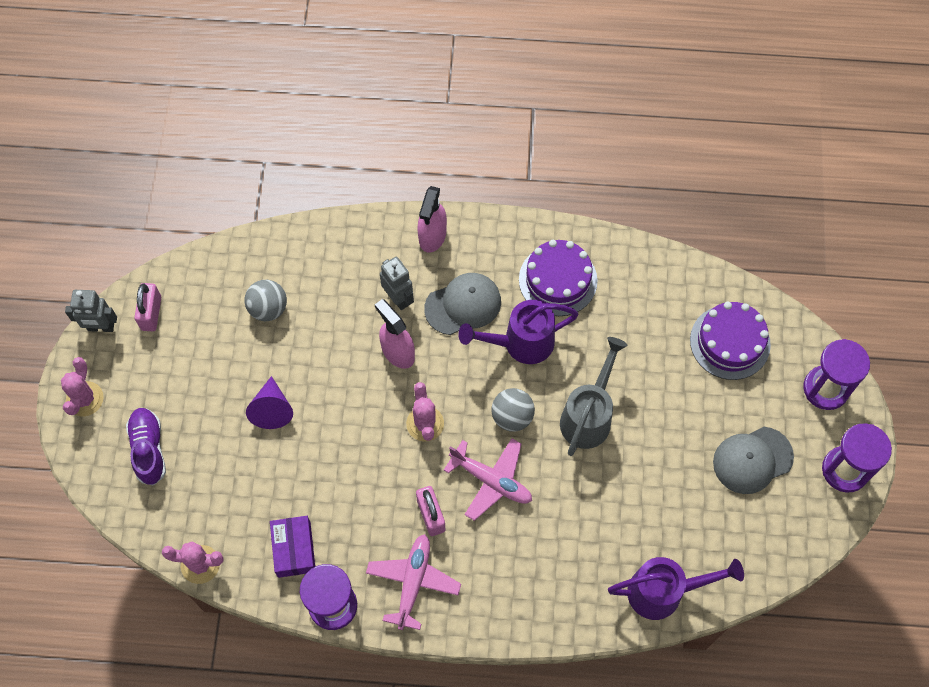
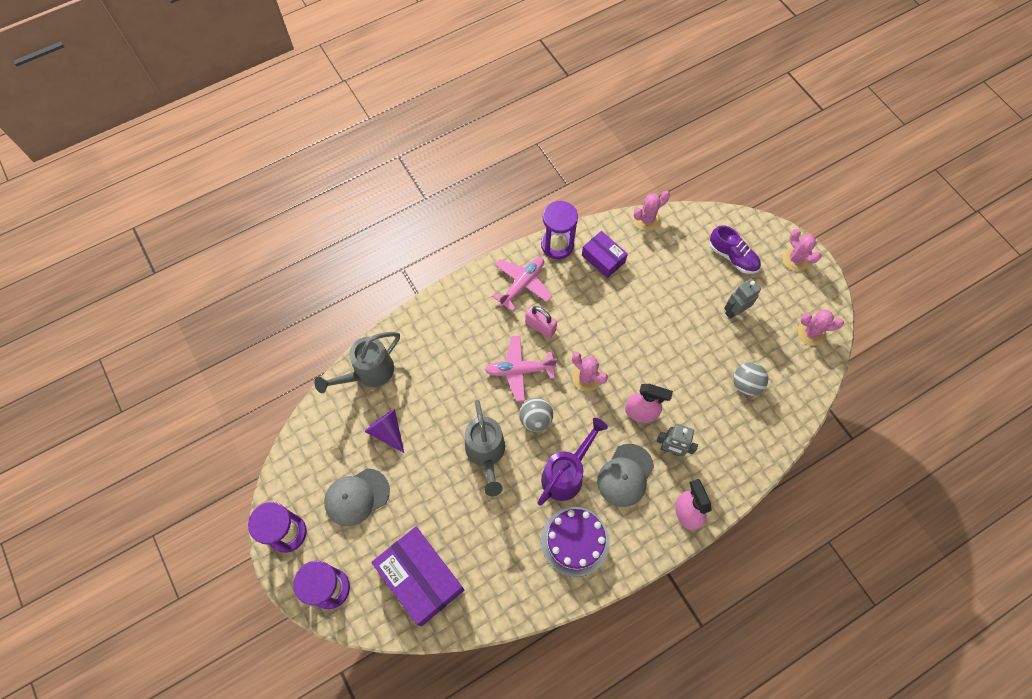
camera: 145 degrees right, 0 degrees up
(101, 327) = (830, 304): grey robot -> grey robot (734, 311)
(151, 313) = (811, 332): pink padlock -> pink cactus
(272, 409) = (685, 325): purple cone -> purple cone (387, 431)
(413, 582) = (522, 284): pink plane -> pink plane turned 120 degrees counterclockwise
(663, 592) = (369, 373): purple watering can -> grey watering can
(730, 342) = (420, 578): purple cake -> purple box
(752, 460) = (356, 497): grey cap -> grey cap turned 150 degrees counterclockwise

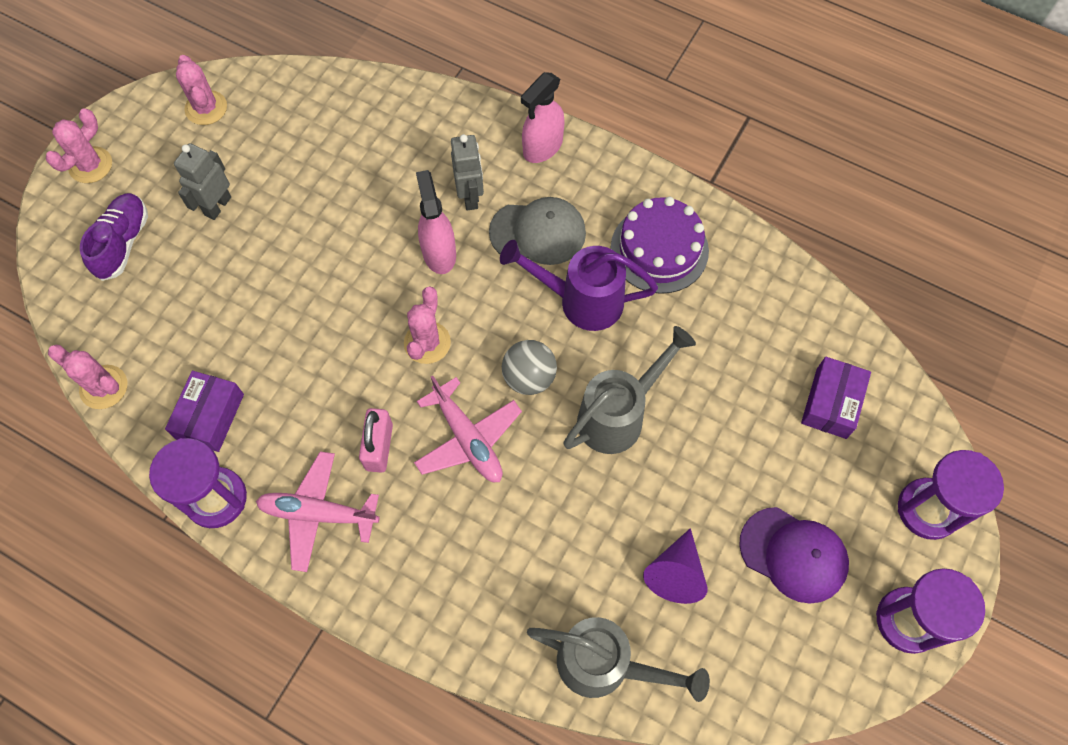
camera: 120 degrees left, 0 degrees up
(356, 497) = (793, 555): grey cap -> purple cap
(420, 578) = (831, 403): purple box -> purple box, size x0.57
(734, 311) = (217, 206): grey robot -> grey robot turned 90 degrees clockwise
(746, 384) = (327, 151): grey ball -> none

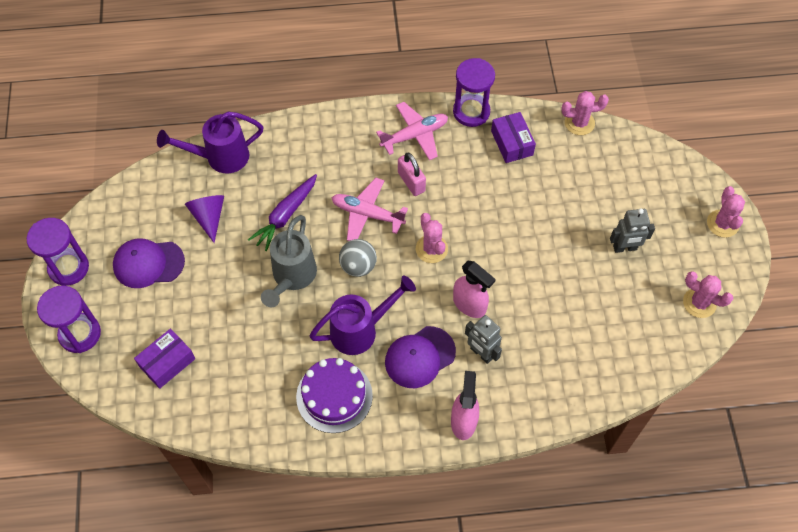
camera: 145 degrees right, 5 degrees down
(123, 243) = (653, 194): purple shoe -> none
(217, 206) = (625, 248): grey robot -> grey robot turned 90 degrees clockwise
(538, 232) = (419, 357): grey cap -> purple cap
(572, 506) = (285, 216): none -> purple carrot
(604, 664) = (221, 157): grey watering can -> purple watering can
(831, 403) = (167, 362): purple box -> purple box turned 60 degrees clockwise

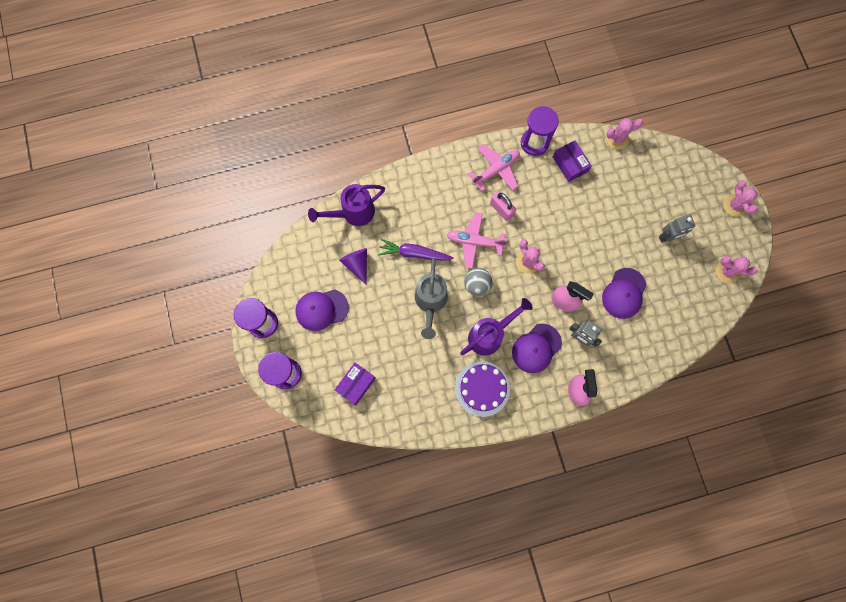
camera: 10 degrees left, 15 degrees up
(285, 216) = (414, 253): purple carrot -> purple carrot turned 75 degrees clockwise
(553, 307) = (624, 293): none -> purple cap

